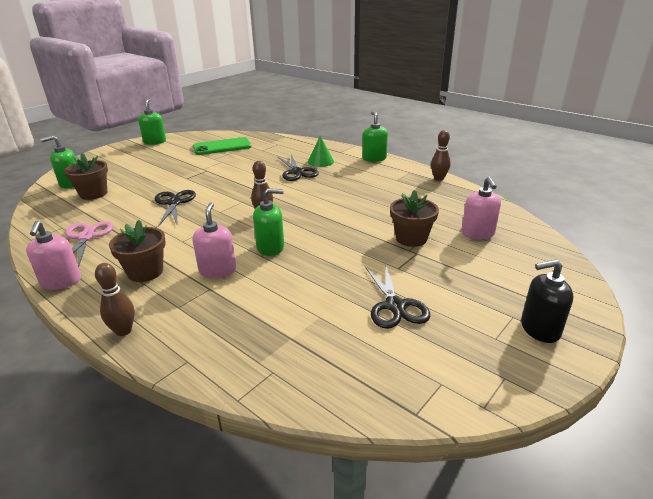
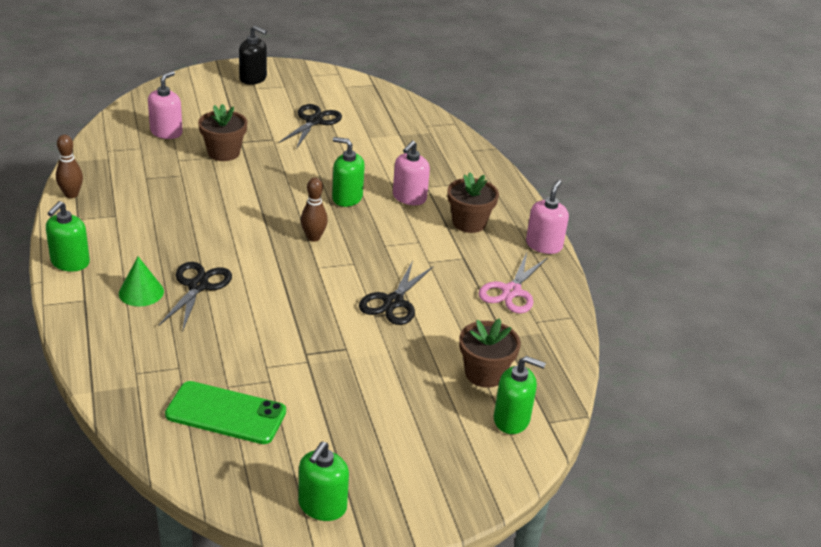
camera: 150 degrees left, 5 degrees up
(123, 331) = (504, 183): brown bowling pin -> none

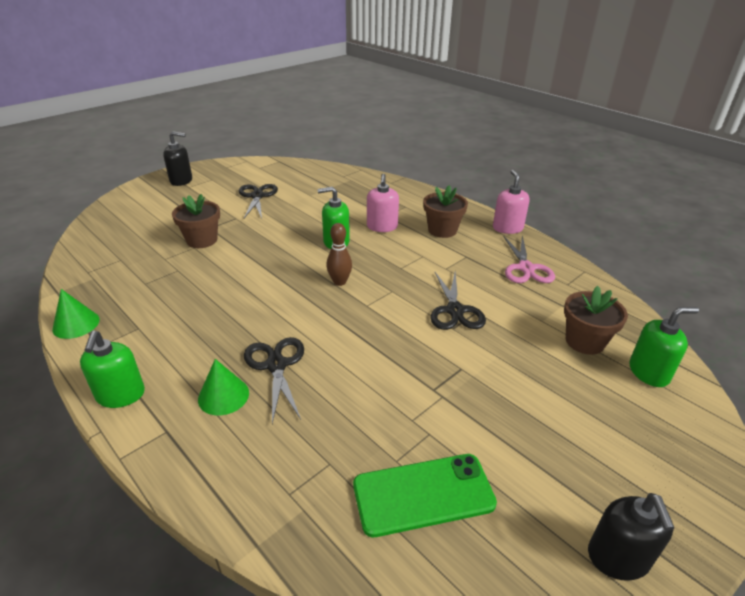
camera: 25 degrees left, 0 degrees up
(71, 194) = (76, 324): brown bowling pin -> green cone
(166, 132) = (136, 240): pink soap dispenser -> none
(322, 506) = (618, 557): green soap dispenser -> black soap dispenser

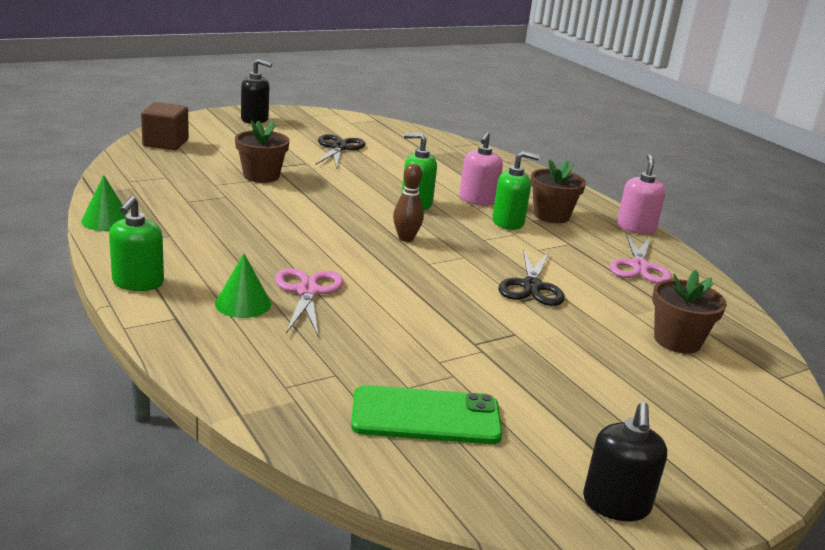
camera: 10 degrees right, 10 degrees down
(111, 221) = (165, 143): none -> brown cube
(276, 365) = (307, 292): black scissors -> pink scissors
(649, 372) = (742, 380): green soap dispenser -> green soap dispenser (508, 222)

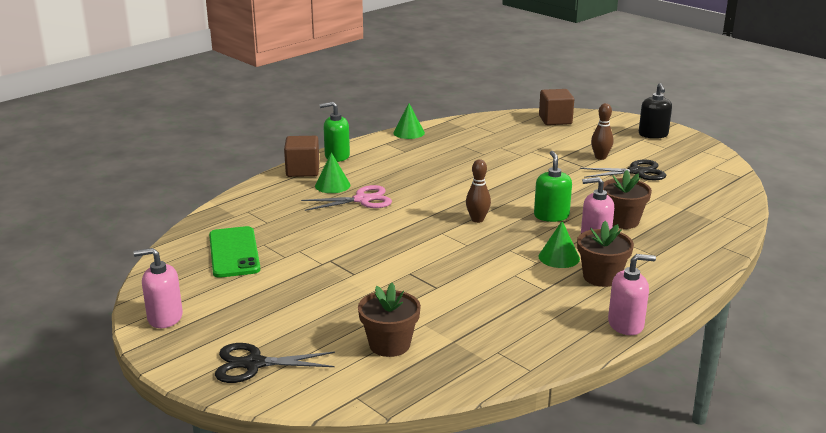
camera: 80 degrees right, 0 degrees up
(167, 317) = (302, 170): none -> brown cube
(261, 176) = (535, 157): brown flower pot -> brown flower pot (622, 221)
(290, 151) = (600, 157): none -> brown bowling pin
(508, 222) = (559, 257): green soap dispenser -> green cone
(531, 286) = (437, 275): black scissors -> black scissors (254, 364)
(616, 504) = (164, 317): black soap dispenser -> pink soap dispenser
(639, 267) = (526, 326): pink scissors -> none

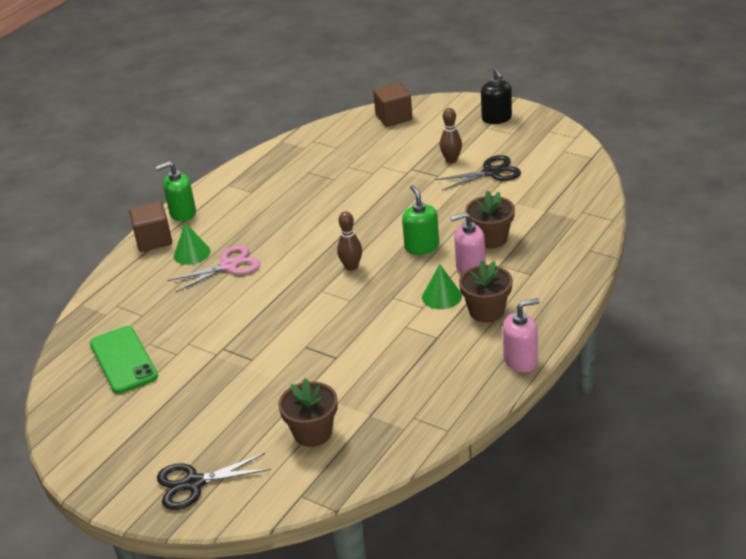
camera: 10 degrees left, 10 degrees up
(164, 317) = (86, 452): pink soap dispenser -> none
(409, 132) = (247, 165): green cone -> none

